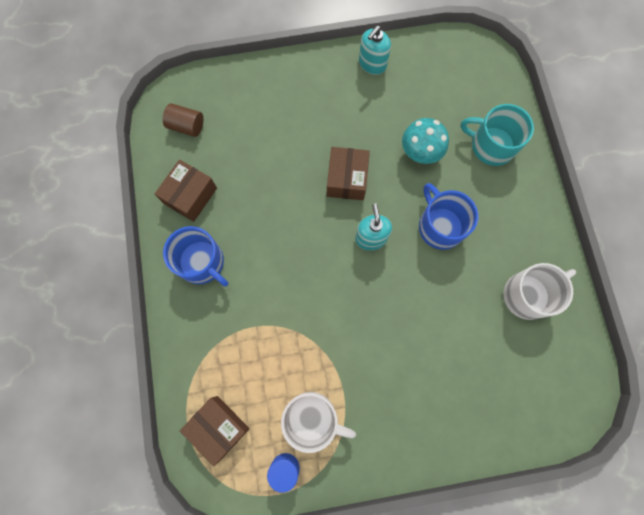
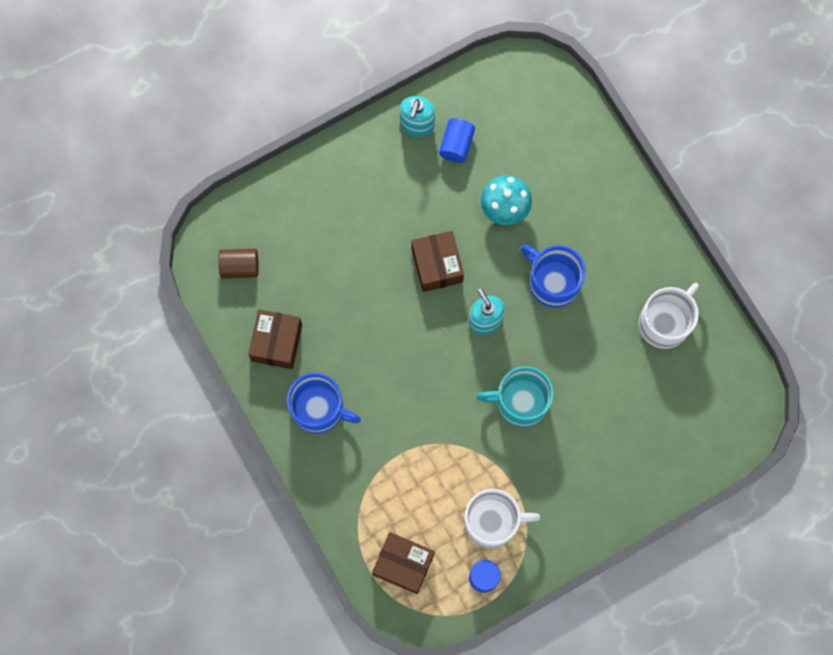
camera: 20 degrees left, 0 degrees up
(398, 90) = (456, 145): none -> blue cylinder
(491, 145) = (578, 174): turquoise mug -> turquoise mug (520, 402)

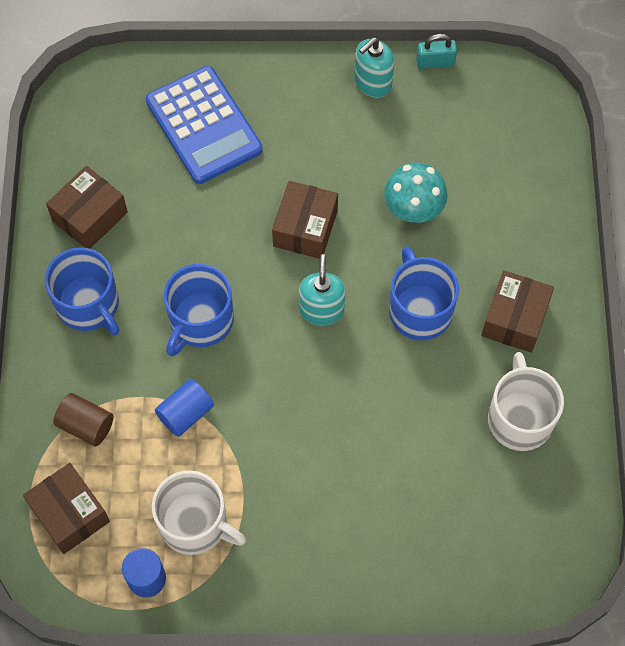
camera: 30 degrees right, 10 degrees down
(240, 267) = (102, 125): brown cylinder -> brown cylinder (86, 425)
(315, 226) = (203, 126): none -> blue calculator
(406, 376) = (200, 321): none -> blue mug
(452, 83) = (435, 62): none -> turquoise padlock
(456, 145) = (401, 122): blue cylinder -> blue cylinder (185, 413)
(520, 402) = (306, 414): turquoise mug -> none
(621, 252) = (515, 319): none -> brown box
(665, 322) = (520, 418): white mug -> white mug turned 75 degrees counterclockwise

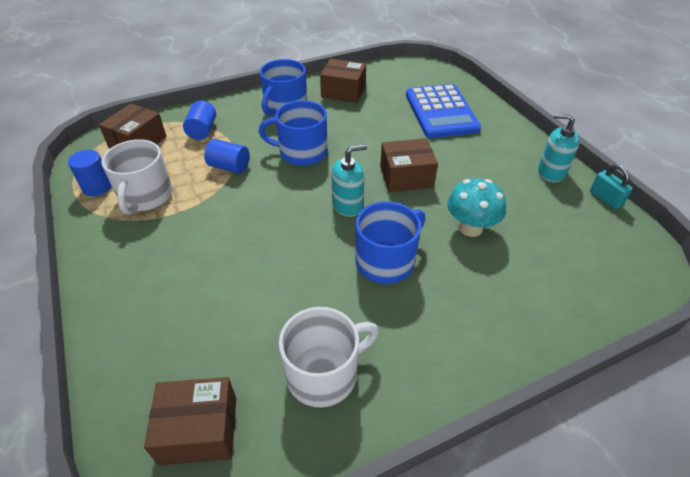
camera: 65 degrees right, 20 degrees down
(86, 425) = (202, 130): brown cylinder -> blue cylinder
(203, 126) = (441, 112): blue calculator -> blue calculator turned 45 degrees counterclockwise
(515, 319) = (423, 332): brown box -> brown box (199, 430)

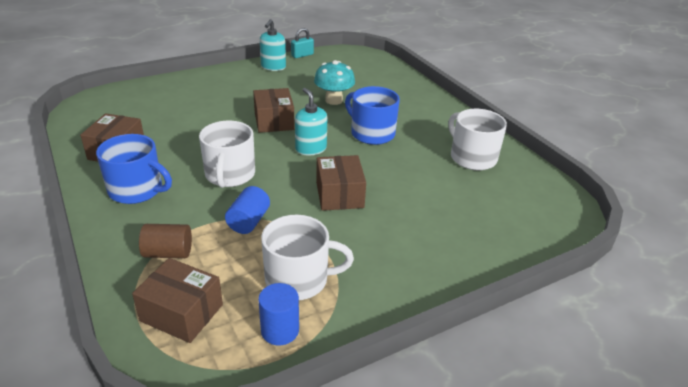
camera: 95 degrees left, 10 degrees down
(199, 430) = (532, 203): brown box -> brown box (339, 195)
(202, 130) = (168, 253): blue cylinder -> brown cylinder
(302, 152) = (230, 175): blue mug -> white mug
(441, 112) = (179, 100): blue calculator -> none

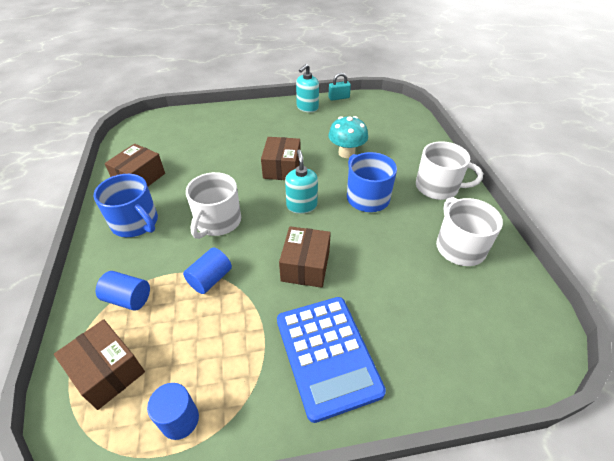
camera: 20 degrees right, 10 degrees up
(168, 253) = (128, 299): brown cylinder -> blue cylinder
(298, 279) = (224, 361): white mug -> white mug (438, 187)
(393, 255) = (327, 355): none -> blue calculator

